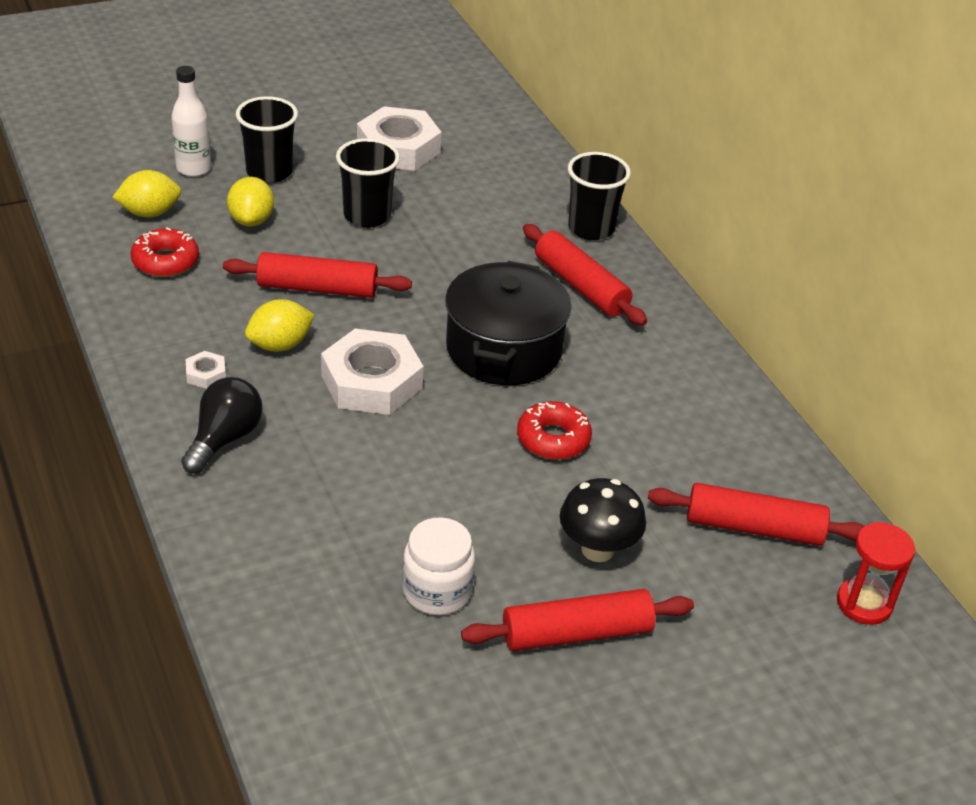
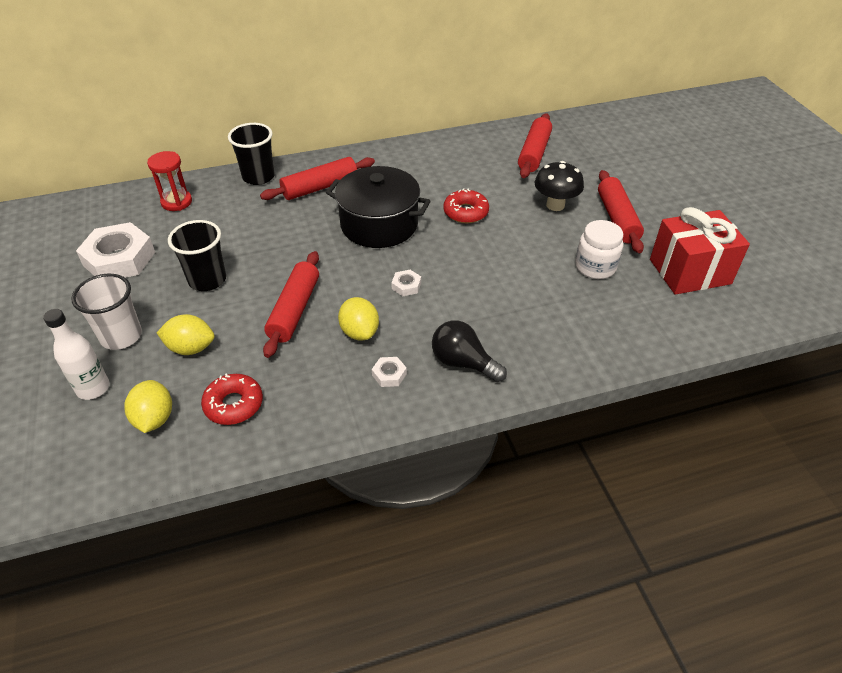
camera: 80 degrees left, 5 degrees up
(269, 172) = (121, 336): black cup -> white cup
(372, 382) = (406, 286): white nut -> white nut, size x0.43
(440, 722) = (689, 271): none -> red gift
(864, 603) = (582, 130): red hourglass -> red hourglass (176, 202)

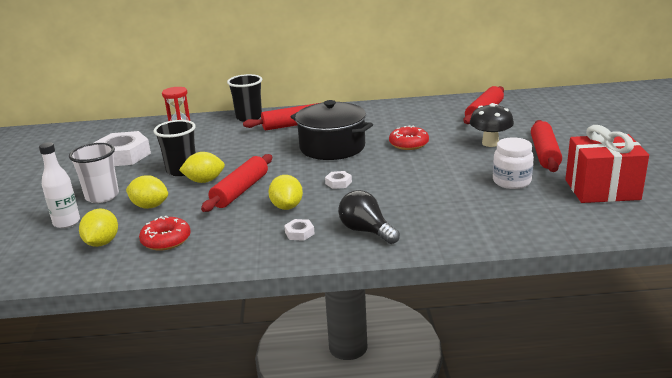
camera: 15 degrees right, 20 degrees down
(243, 297) = (204, 181): none -> yellow lemon

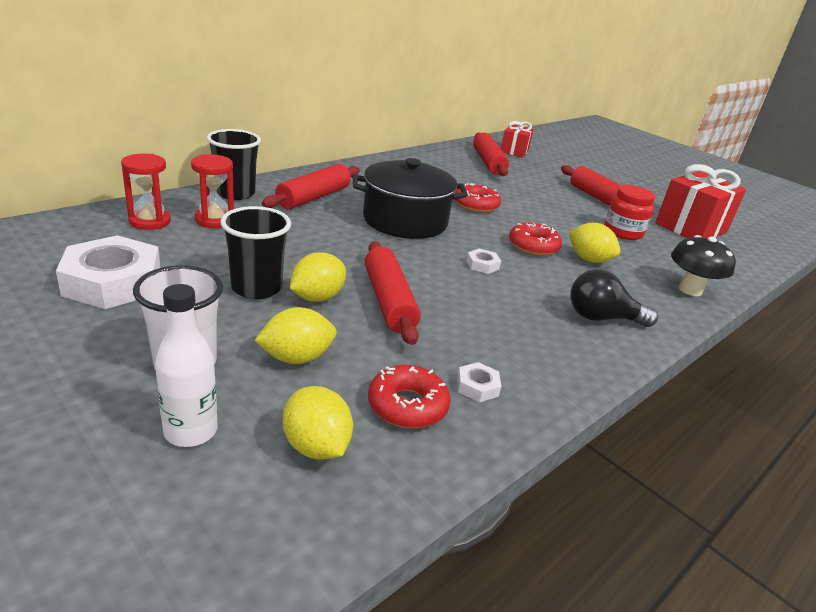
camera: 45 degrees left, 5 degrees up
(214, 131) = (214, 220): none -> red hourglass
(287, 206) = (478, 309): yellow lemon -> yellow lemon (588, 259)
(299, 233) = (546, 341): white nut -> white nut (477, 386)
(403, 178) = (533, 246): none -> red donut
(490, 143) = (544, 194): black mushroom -> black mushroom (690, 290)
(511, 181) = (623, 232): white jar -> red jar
(531, 105) = (514, 151): none -> red gift

